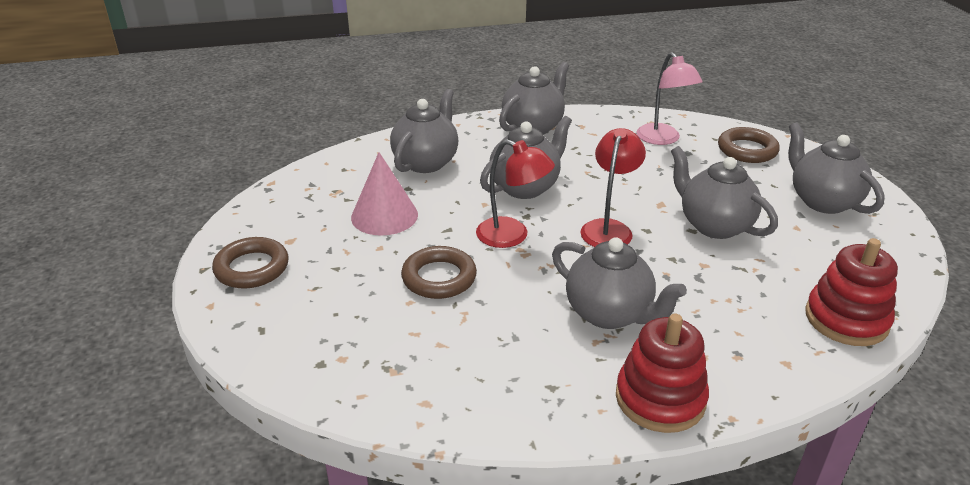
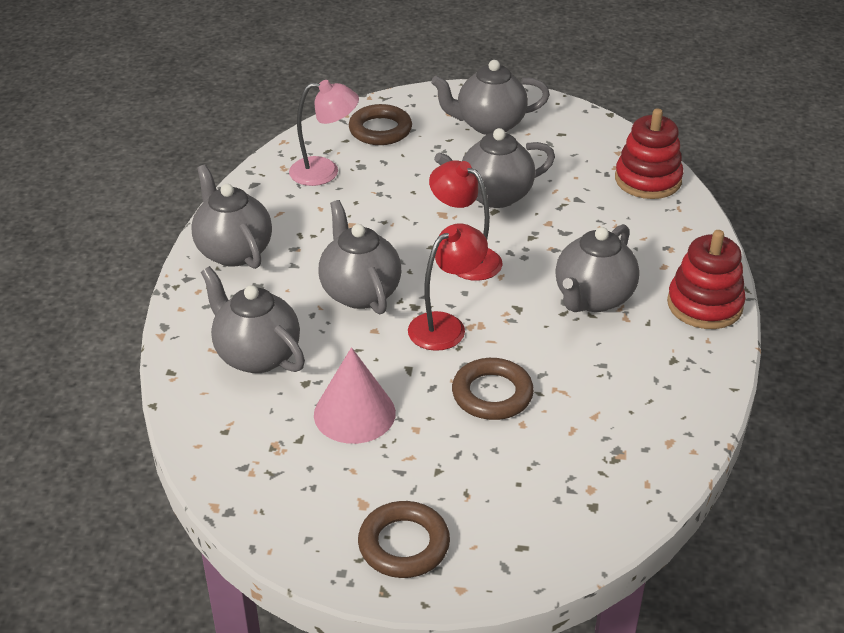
camera: 70 degrees left, 5 degrees up
(609, 314) = (593, 299): grey teapot -> grey teapot turned 150 degrees clockwise

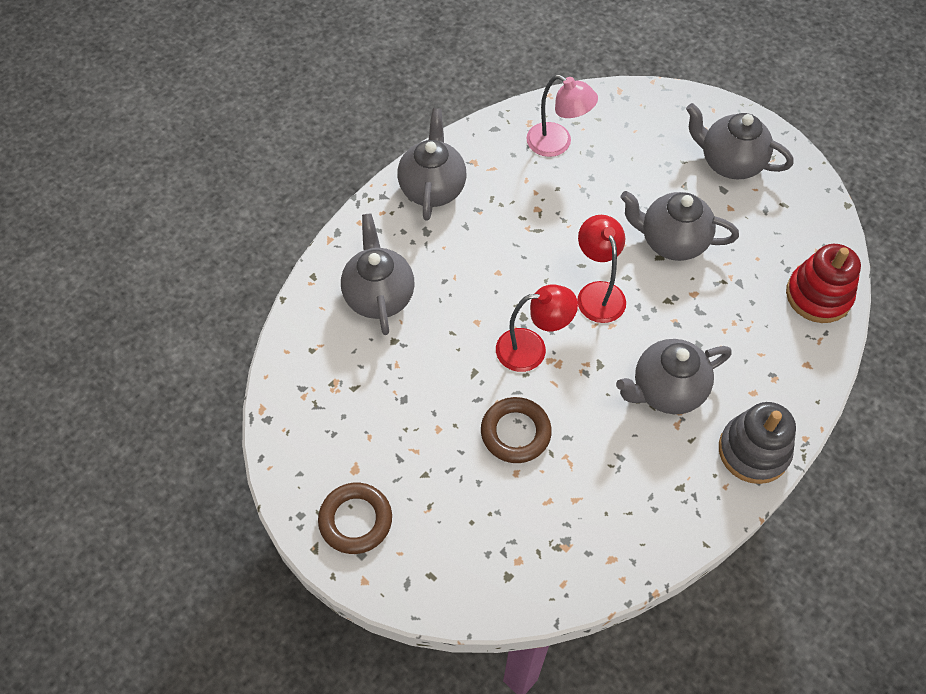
camera: 35 degrees right, 20 degrees up
(354, 413) = (406, 388): pink cone -> none
(359, 292) = (493, 280): grey teapot -> none
(380, 130) = (634, 122): brown ring -> none
(704, 305) = (753, 451): red stacking toy -> grey stacking toy

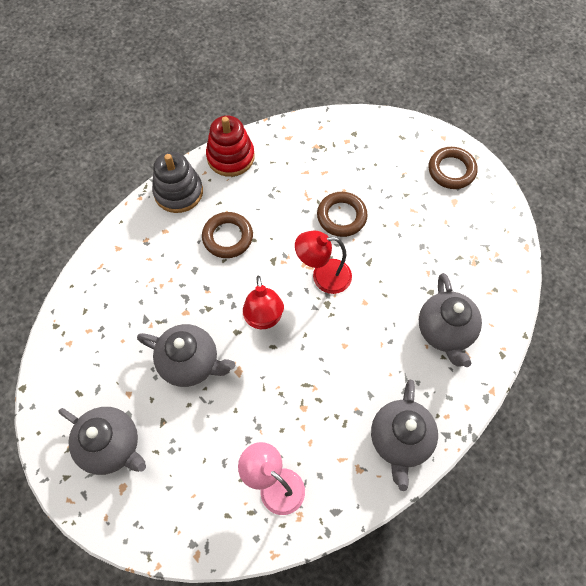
camera: 175 degrees left, 5 degrees up
(666, 390) = (227, 237): grey teapot -> brown ring
(818, 295) = (86, 302): red stacking toy -> red stacking toy (230, 157)

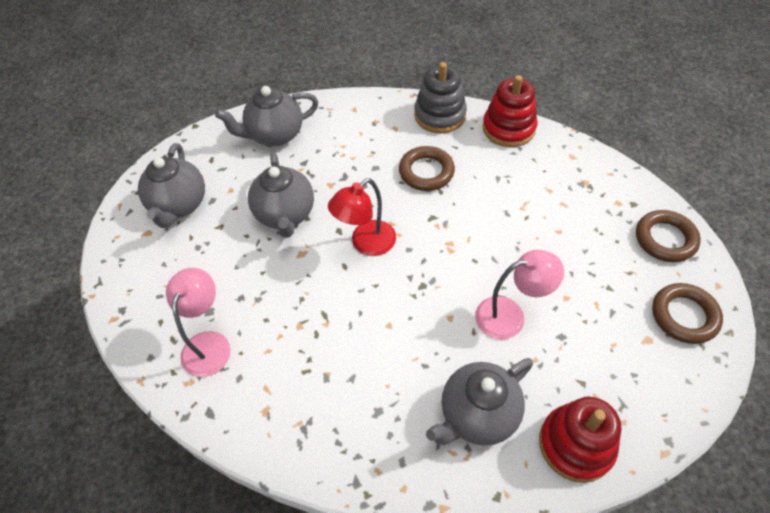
camera: 60 degrees right, 10 degrees down
(323, 276) = (449, 266): red lamp -> none
(341, 216) = (528, 245): brown ring -> brown ring (665, 239)
(387, 265) = (510, 315): none -> pink lamp
(400, 440) = (320, 435): grey teapot -> grey teapot (275, 135)
(495, 289) = (576, 444): none -> red stacking toy

